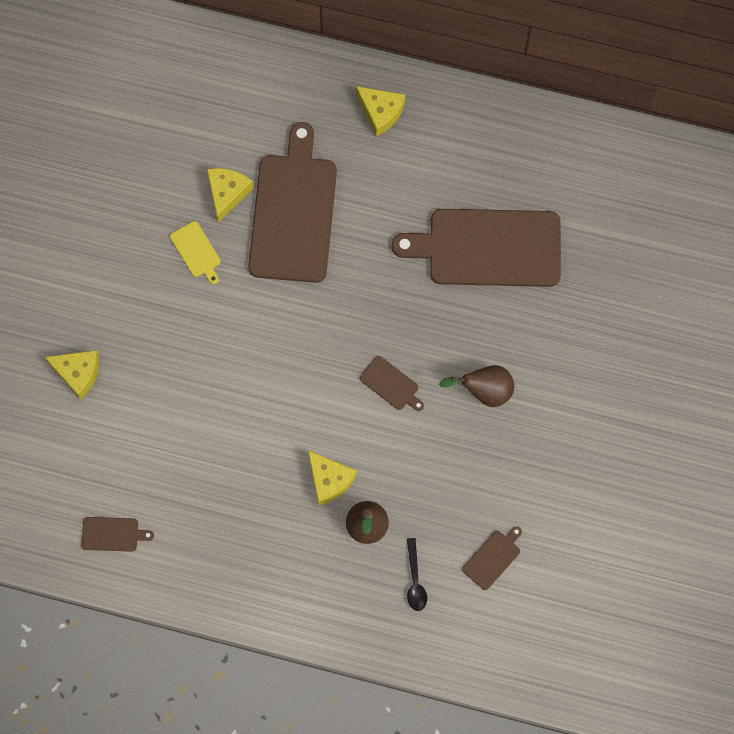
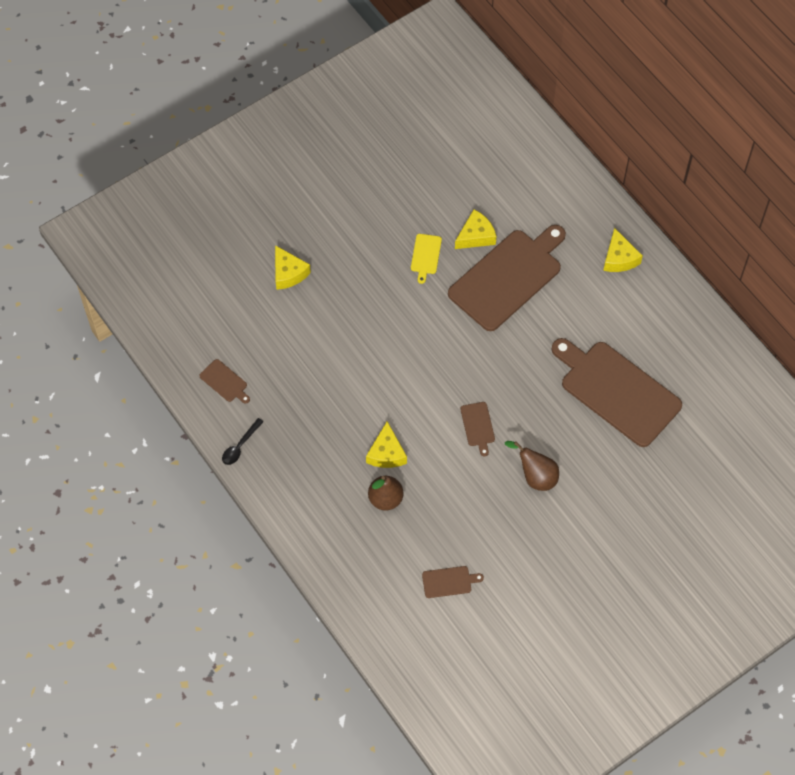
camera: 40 degrees right, 10 degrees down
(415, 580) = (386, 555): black spoon -> black spoon (240, 446)

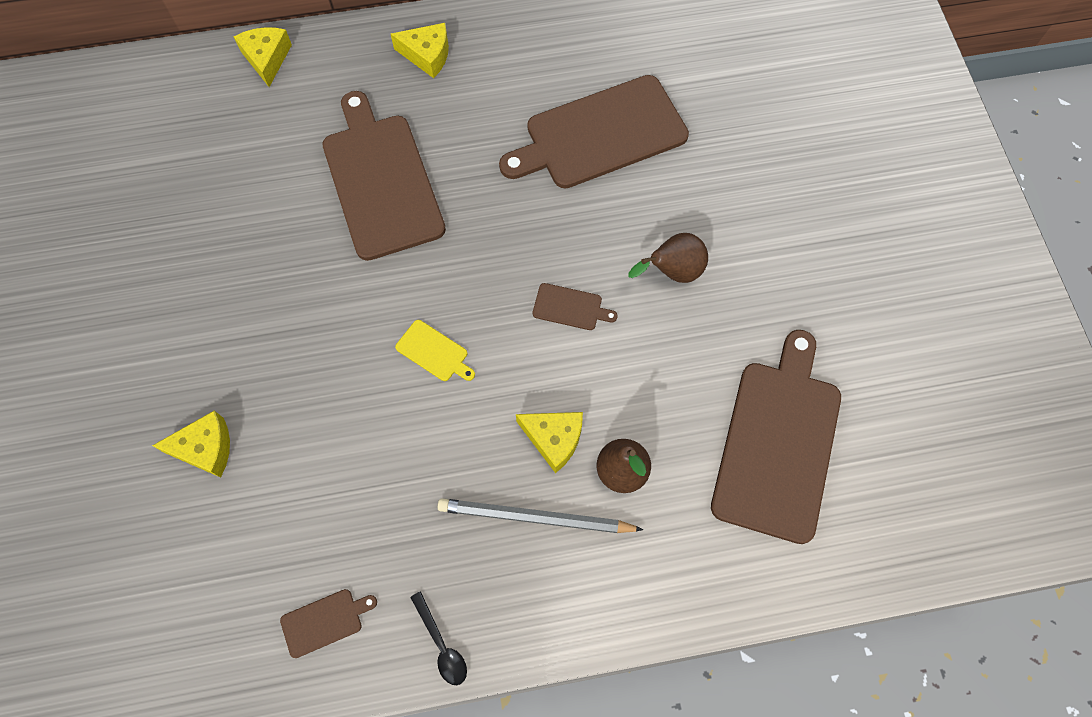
camera: 65 degrees left, 5 degrees up
(334, 463) = (535, 518): none -> grey pencil
(425, 256) = (291, 261): yellow cutting board -> yellow cutting board (434, 352)
(449, 582) = (778, 442): brown cutting board -> brown cutting board, size x2.46
(476, 236) = (300, 190): yellow cheese -> yellow cheese (267, 59)

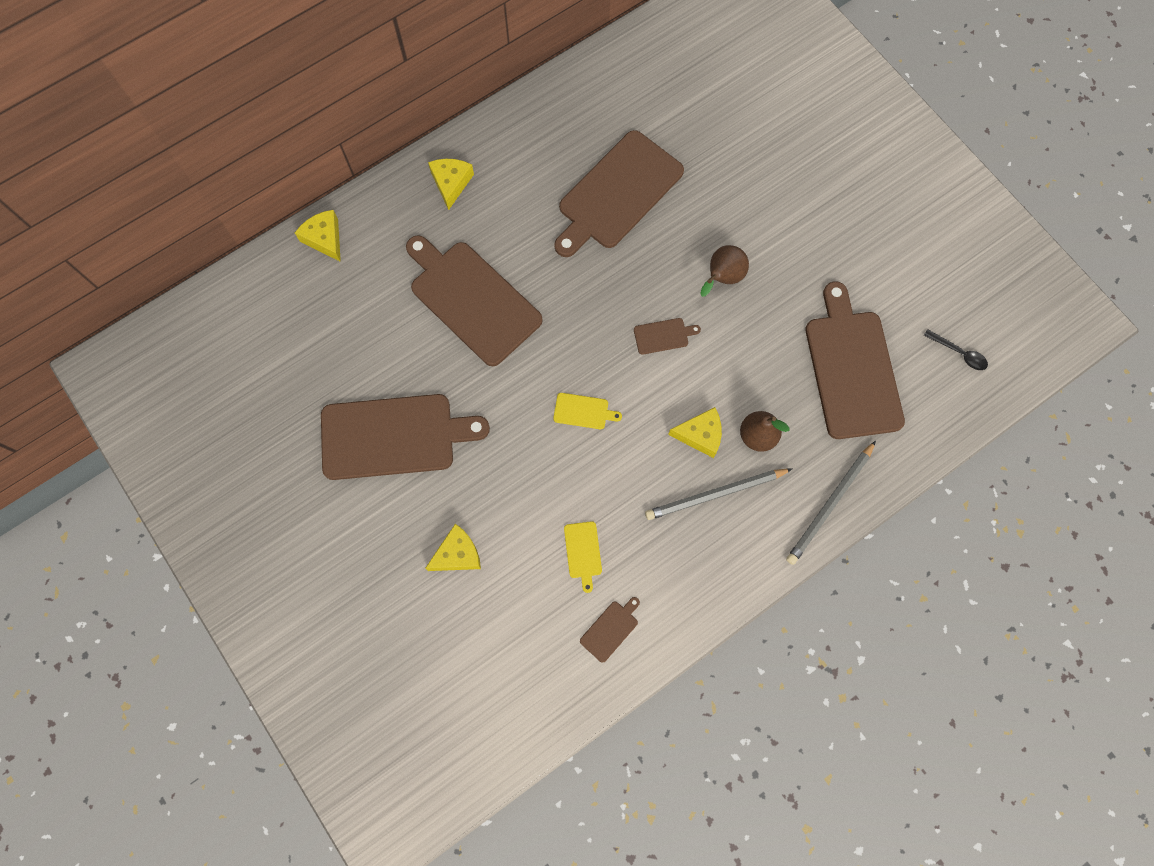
camera: 25 degrees left, 5 degrees up
(215, 288) = (394, 436): none -> brown cutting board
(344, 513) = (583, 552): none -> yellow cutting board
(427, 55) = (451, 183): yellow cheese -> yellow cheese turned 75 degrees counterclockwise
(441, 645) = (697, 606): black spoon -> black spoon (959, 353)
(669, 596) = (830, 504): none -> grey pencil

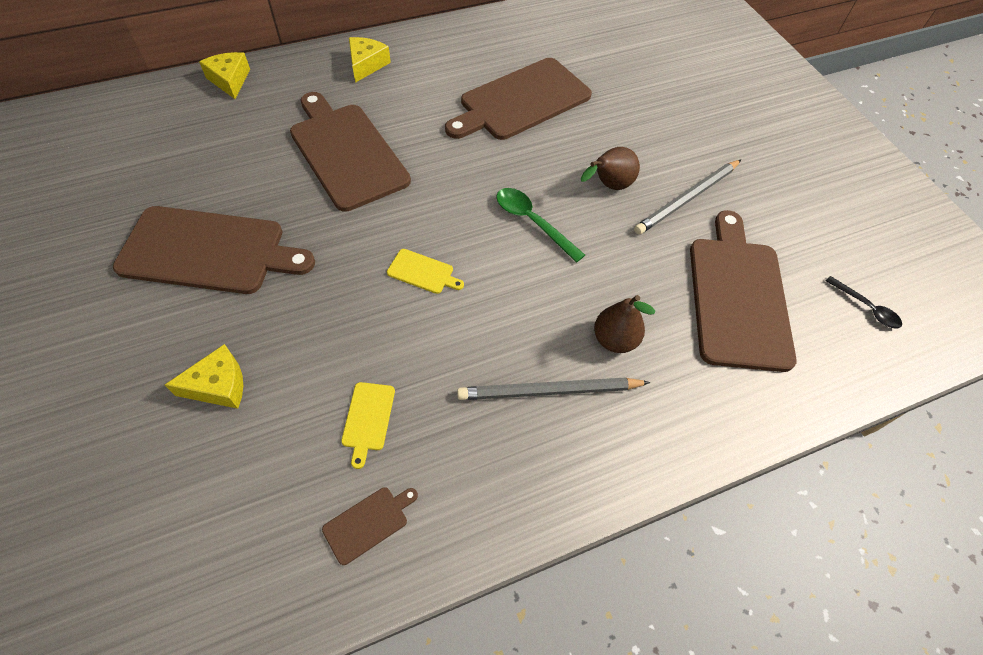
camera: 10 degrees right, 15 degrees down
(663, 336) = (532, 222): brown cutting board -> green spoon
(700, 435) = (547, 324): yellow cheese -> none
(830, 504) = (690, 436): grey pencil -> grey pencil (687, 199)

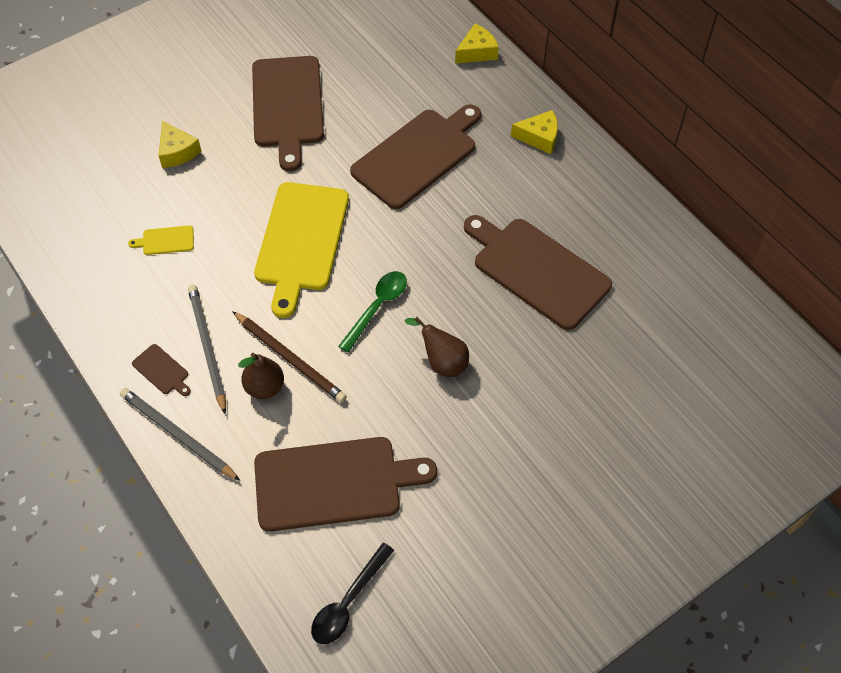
camera: 80 degrees right, 0 degrees up
(368, 523) = (92, 261): brown cutting board -> brown cutting board (162, 371)
(423, 272) = (301, 241): yellow cutting board -> yellow cutting board, size x2.46
(581, 309) = (290, 359): none -> brown pencil
(687, 199) = (446, 433): grey pencil -> grey pencil (177, 435)
(866, 307) = (348, 602): black spoon -> black spoon, size x1.50

